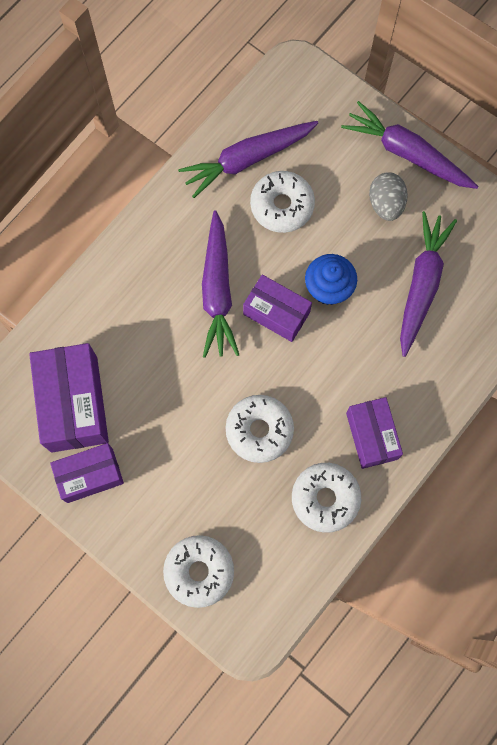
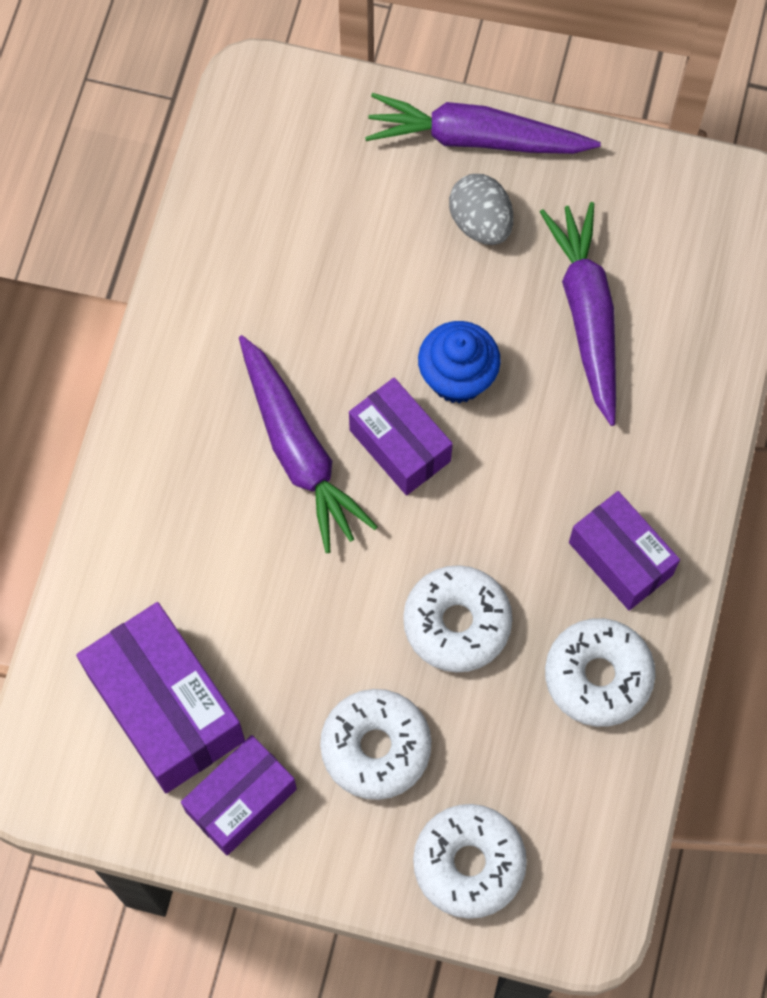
camera: 25 degrees left, 5 degrees down
(247, 160) = (249, 244): purple carrot -> none
(276, 313) = (400, 445): purple box -> purple box turned 45 degrees clockwise
(282, 206) = (332, 289): white donut -> white donut (375, 747)

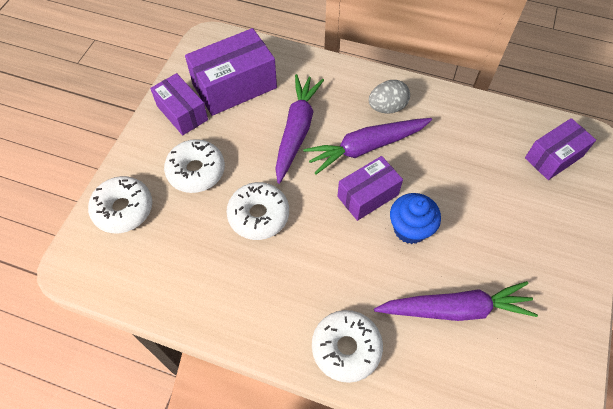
camera: 95 degrees right, 10 degrees down
(476, 138) = (577, 254): purple carrot -> purple carrot (297, 131)
(480, 223) = (516, 251): grey egg -> grey egg (387, 107)
(598, 676) = (214, 288): white donut -> white donut (346, 348)
(620, 558) = (287, 310): purple box -> purple box (553, 157)

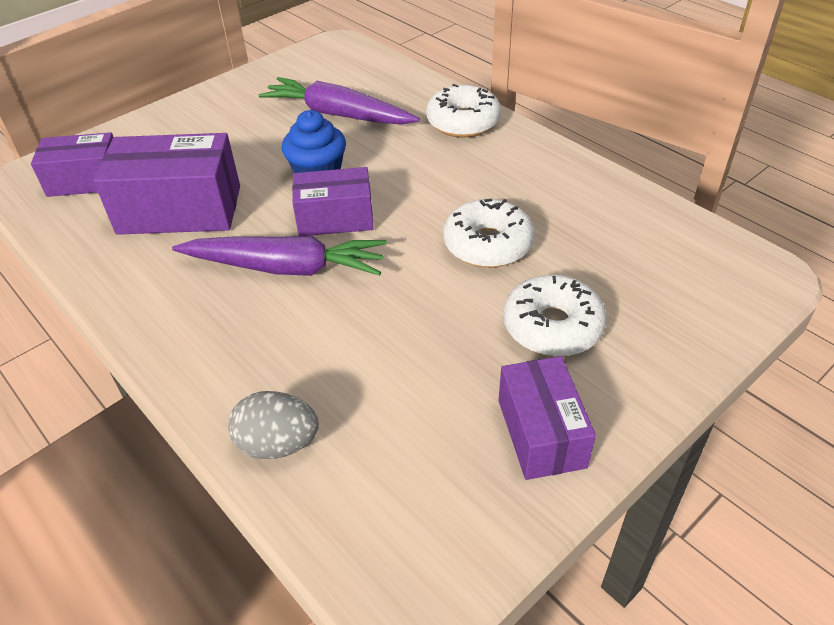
camera: 150 degrees left, 15 degrees down
(123, 209) = (683, 315): white donut -> none
(234, 86) = (417, 446): purple box -> purple box (180, 209)
(297, 131) = (363, 326): purple carrot -> none
(387, 107) = (203, 307): grey egg -> grey egg (278, 444)

